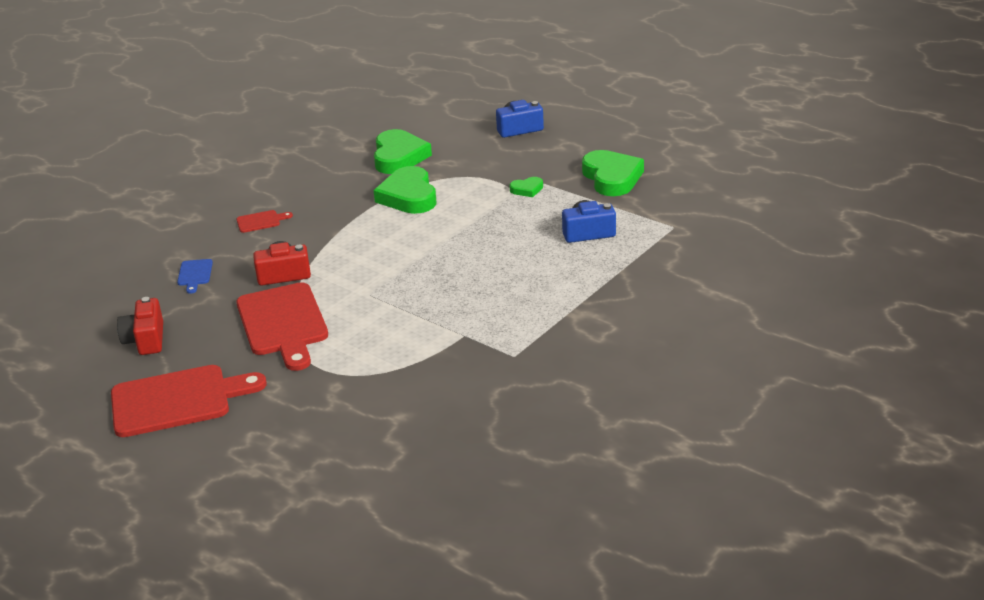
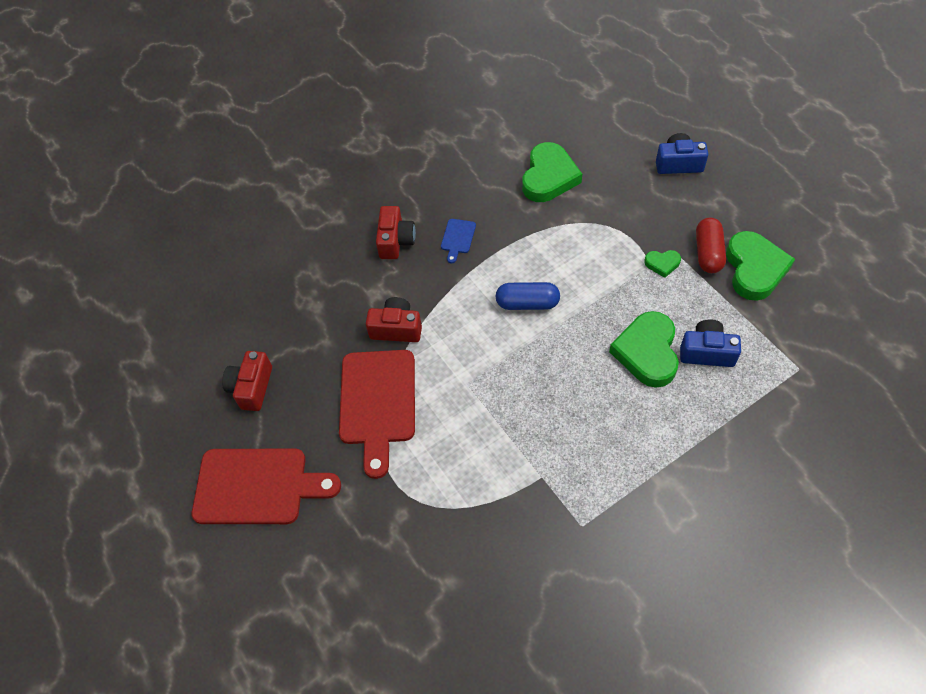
camera: 20 degrees right, 25 degrees up
(195, 274) = (317, 304): blue cutting board -> blue cutting board (457, 238)
(261, 221) = (395, 241): red cutting board -> red camera
(408, 196) = (543, 241): green heart -> green heart (647, 352)
(408, 235) = (527, 303): none -> blue capsule
(566, 176) = (708, 253): none -> red capsule

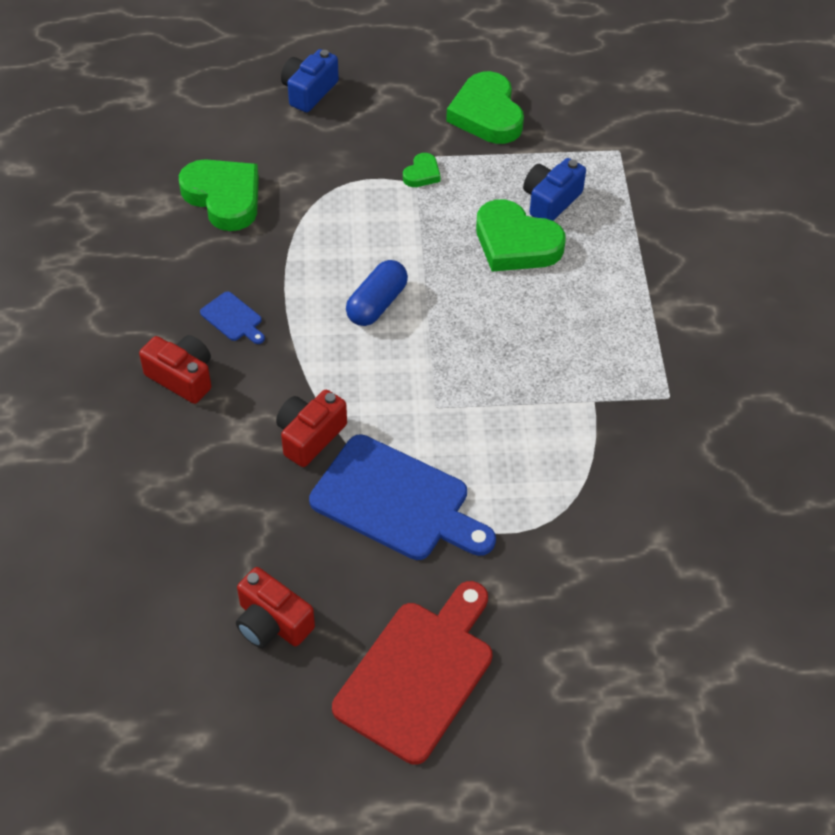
camera: 65 degrees left, 5 degrees down
(378, 403) = (396, 501): red cutting board -> blue cutting board
(708, 253) = (439, 134): red capsule -> none
(754, 269) = (487, 114): green heart -> green heart turned 135 degrees counterclockwise

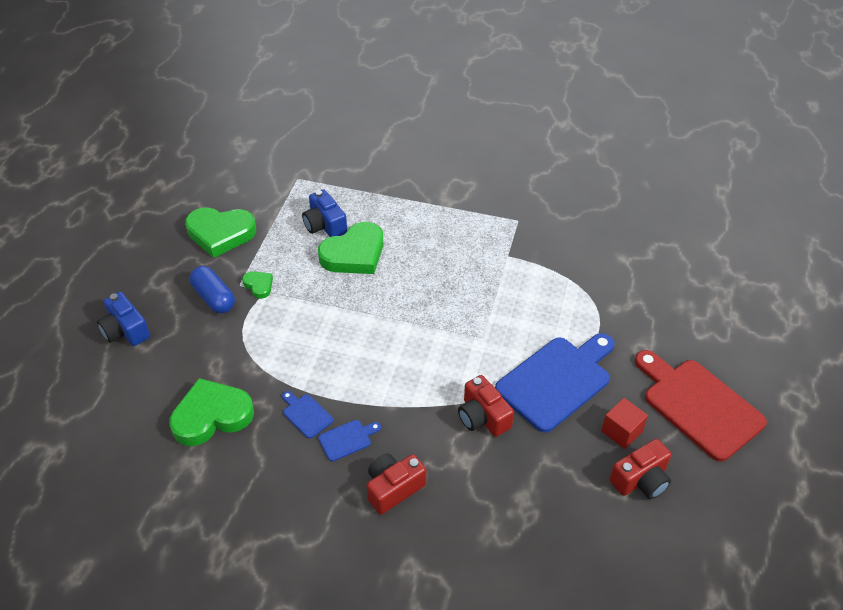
camera: 70 degrees left, 5 degrees down
(254, 273) = (306, 414): none -> blue cutting board
(341, 588) = (621, 431): none -> red cube
(377, 304) = (374, 345): blue capsule -> blue capsule (214, 298)

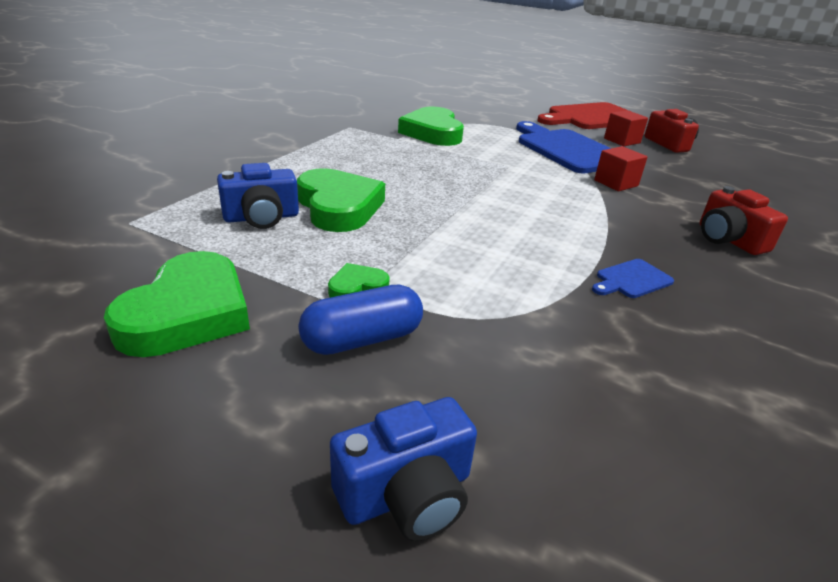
camera: 80 degrees left, 15 degrees down
(212, 416) = (652, 371): green heart -> green heart (432, 132)
(347, 439) = (666, 256): blue cutting board -> none
(483, 417) = (616, 183): red camera -> red cube

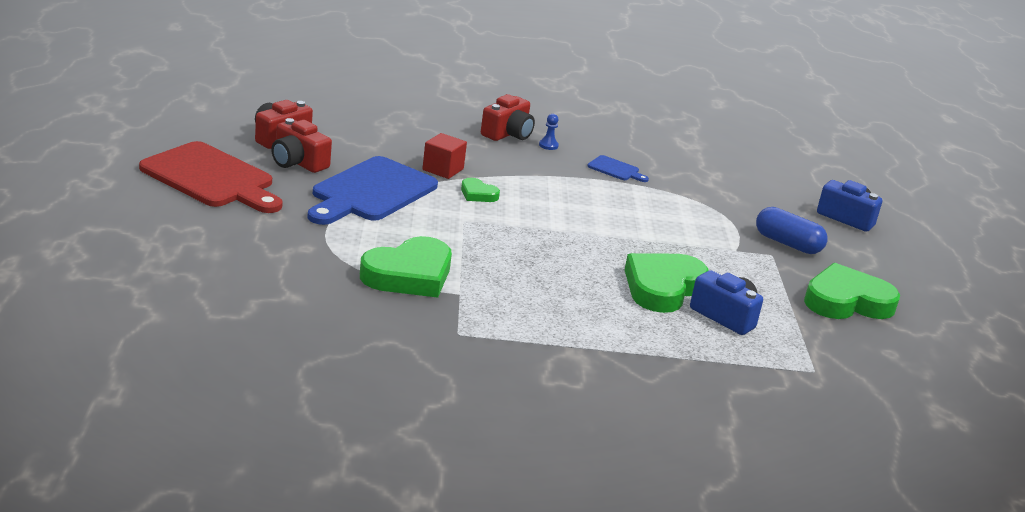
camera: 120 degrees left, 5 degrees down
(357, 287) = (749, 255): green heart -> green heart (478, 194)
(622, 141) = (298, 162): red cube -> red camera
(701, 255) = (548, 145): none -> blue pawn

